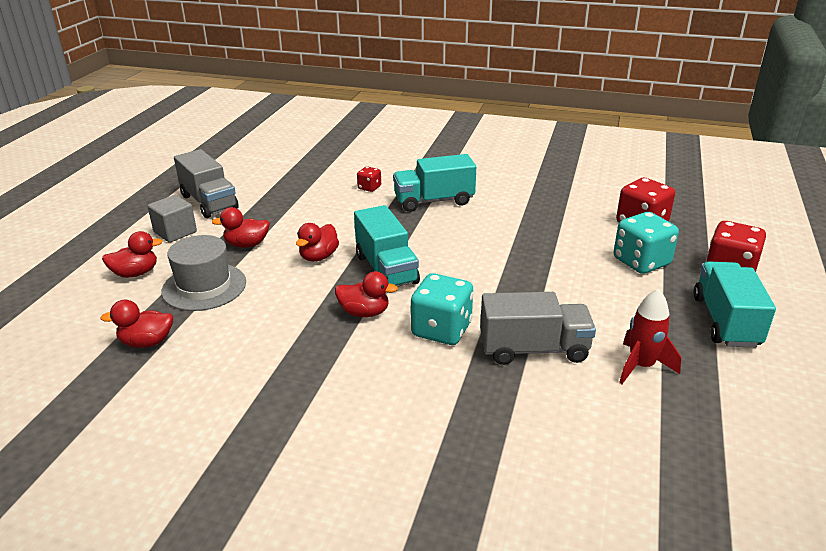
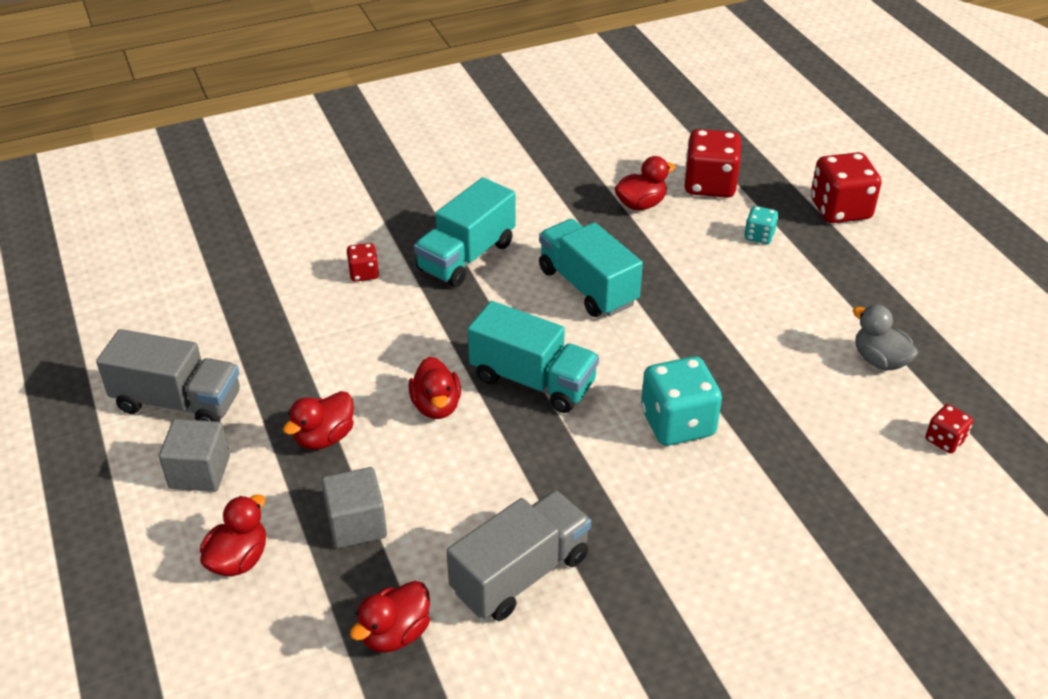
camera: 40 degrees left, 10 degrees up
(204, 287) = (356, 524): grey hat -> grey cube
(364, 312) = (580, 448): red duck -> red duck (641, 204)
(533, 349) = (780, 395): grey truck -> grey truck (520, 574)
(630, 439) = (945, 440): none -> red dice
(641, 262) = (759, 236): turquoise dice -> turquoise dice, size x0.51
(641, 366) = (879, 360): red rocket -> grey duck
(725, 321) = (891, 271): turquoise truck -> turquoise truck (587, 287)

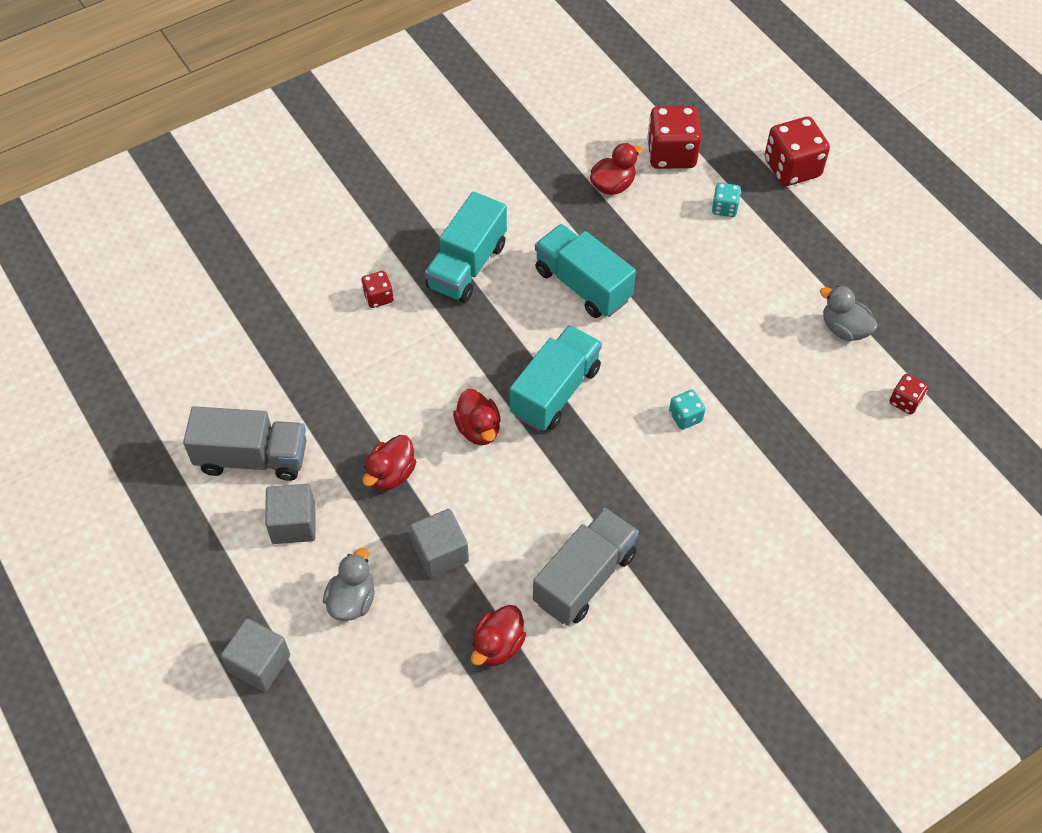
camera: 10 degrees left, 15 degrees up
(108, 611) = (259, 663): none -> grey cube
(238, 559) = (352, 600): red duck -> grey duck
(532, 381) = (555, 391): turquoise truck -> turquoise truck turned 75 degrees counterclockwise
(677, 423) = (685, 417): turquoise dice -> turquoise dice, size x0.51

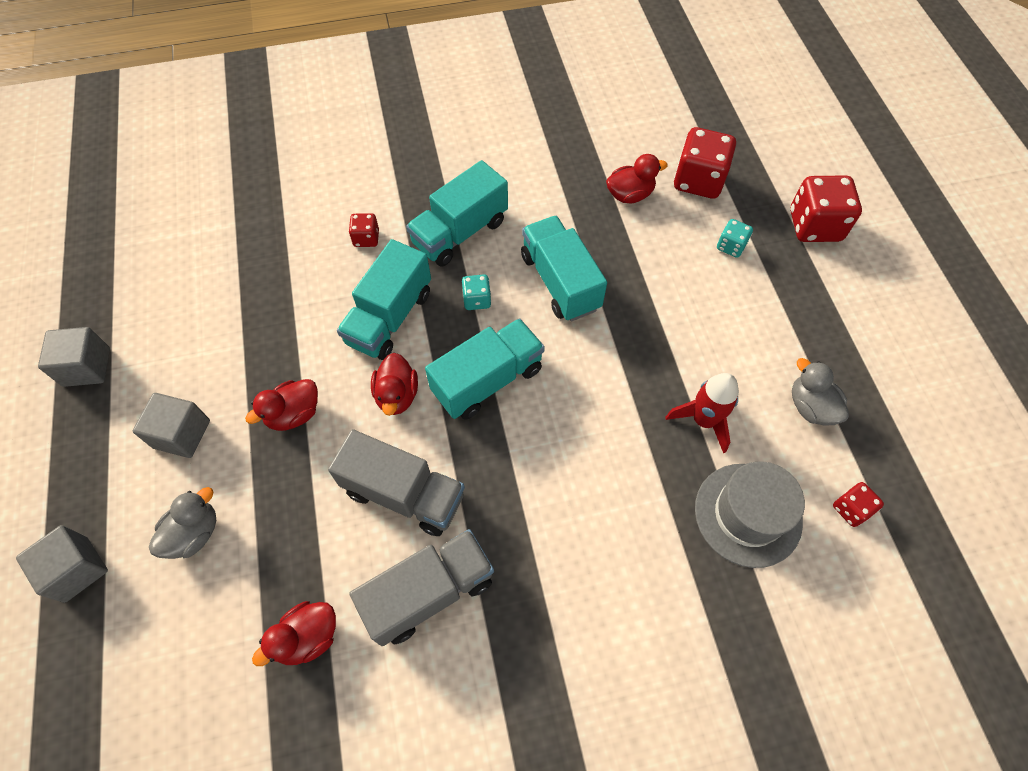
camera: 20 degrees right, 5 degrees up
(252, 458) = (180, 356): grey truck -> grey truck (404, 494)
(438, 363) = (390, 317): none -> turquoise truck
(440, 553) = (301, 513): grey cube -> grey cube (87, 367)
(685, 417) = (606, 449): turquoise dice -> turquoise dice (477, 300)
(758, 368) = (703, 420): none -> red rocket
(824, 432) = (748, 514): none -> grey hat

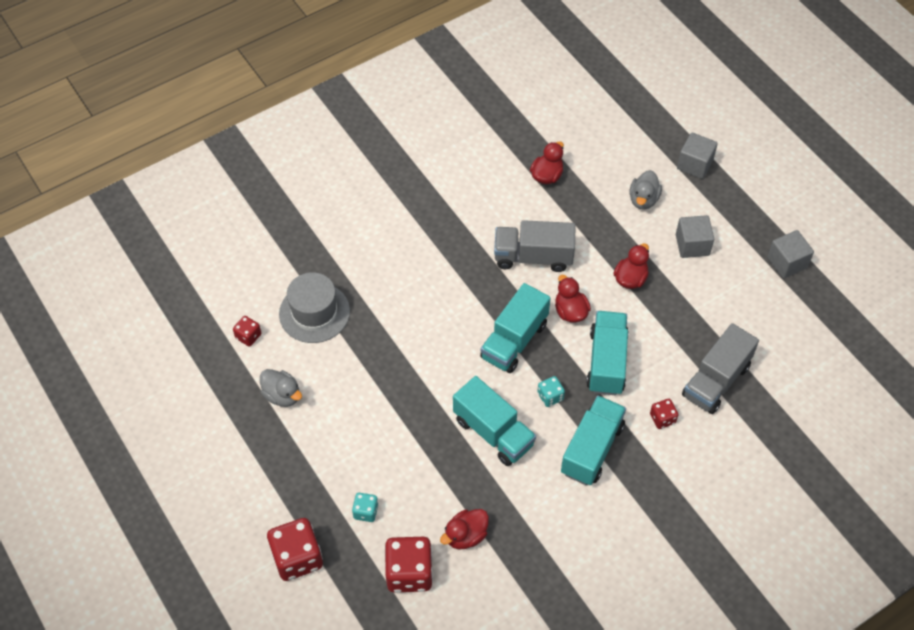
camera: 160 degrees right, 5 degrees down
(429, 592) = (492, 214): grey truck -> grey truck (716, 381)
(703, 420) = (356, 362): red rocket -> none

